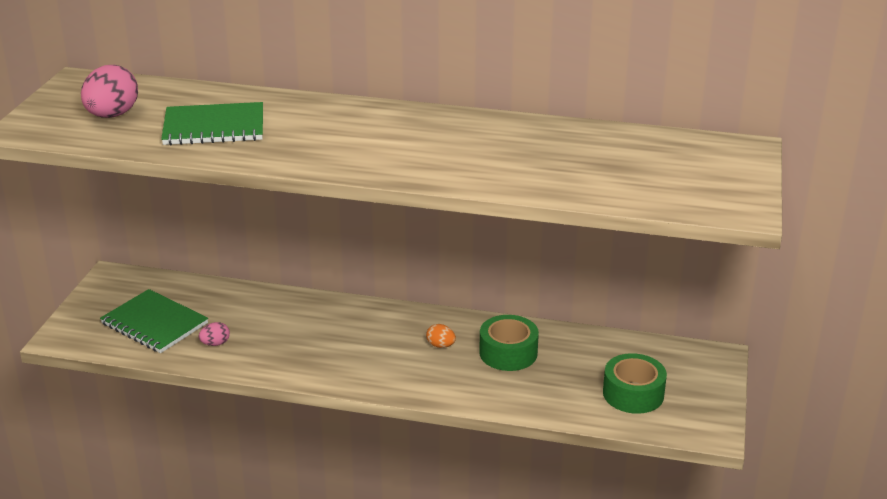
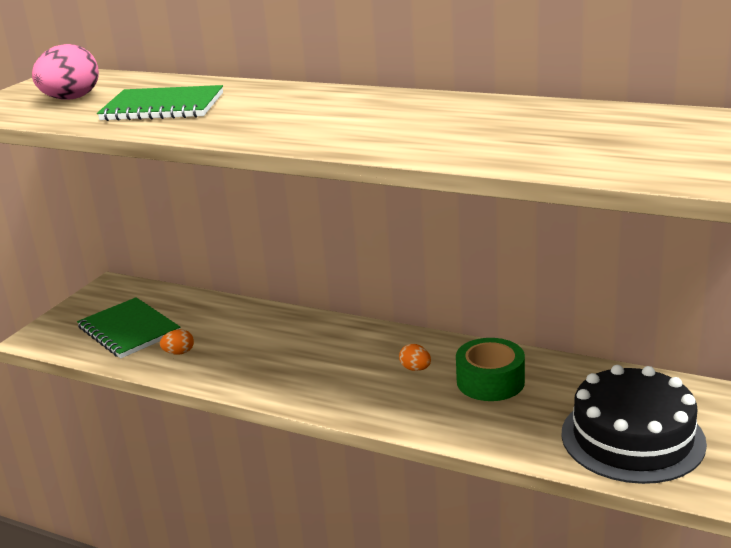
camera: 15 degrees right, 5 degrees down
(215, 344) = (179, 353): pink egg -> orange egg
(633, 394) = (632, 438): green tape -> black cake

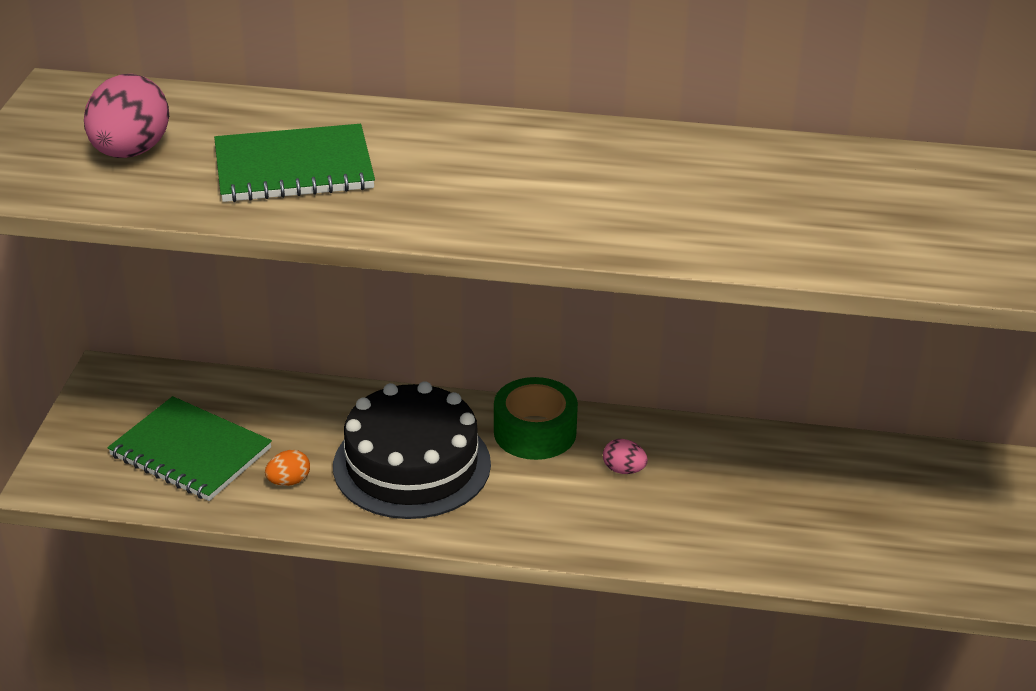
camera: 20 degrees left, 10 degrees up
(415, 369) = (623, 470): orange egg -> pink egg
(490, 381) = (724, 478): green tape -> green tape (535, 432)
(632, 438) = (918, 536): black cake -> black cake (412, 465)

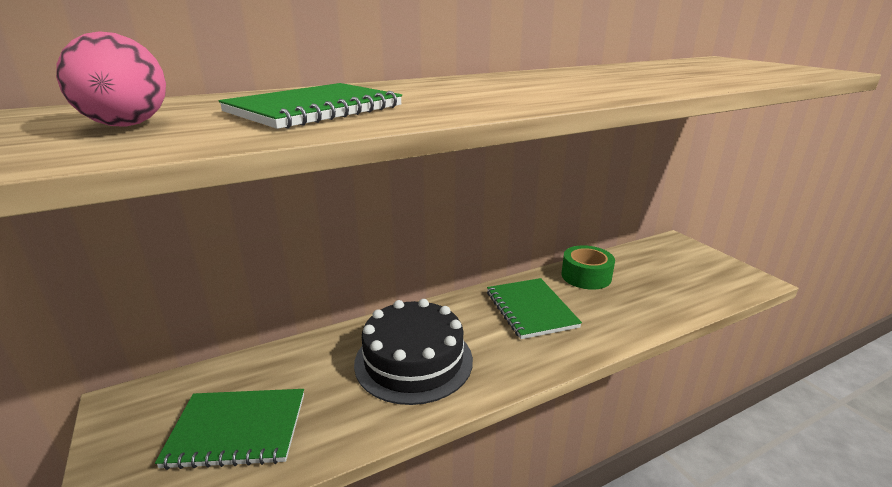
camera: 35 degrees left, 10 degrees down
(289, 481) = (339, 412): orange egg -> none
(535, 432) = (463, 311): green tape -> green tape (586, 276)
(623, 470) = (530, 309): pink egg -> green notebook

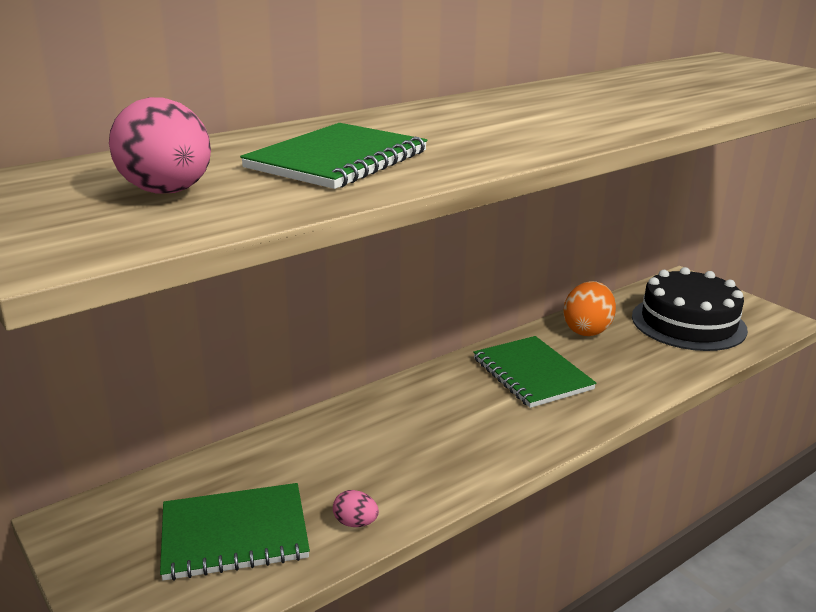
camera: 10 degrees left, 0 degrees up
(339, 431) = (355, 523): none -> pink egg
(413, 360) = (412, 442): black cake -> black cake (688, 323)
(586, 276) = (587, 330): green tape -> orange egg

